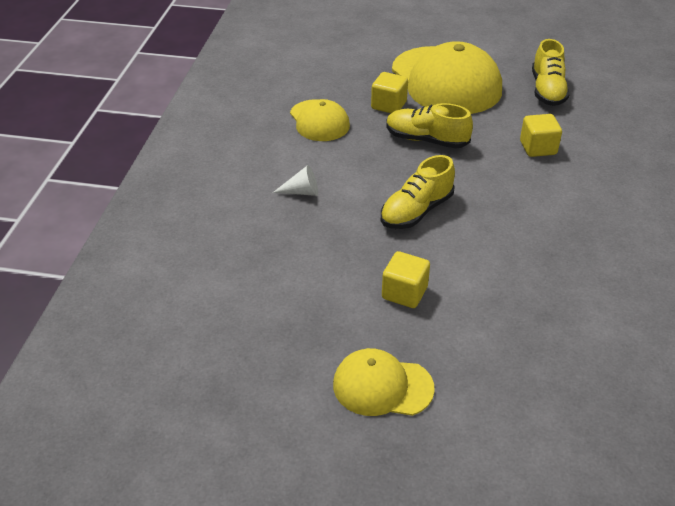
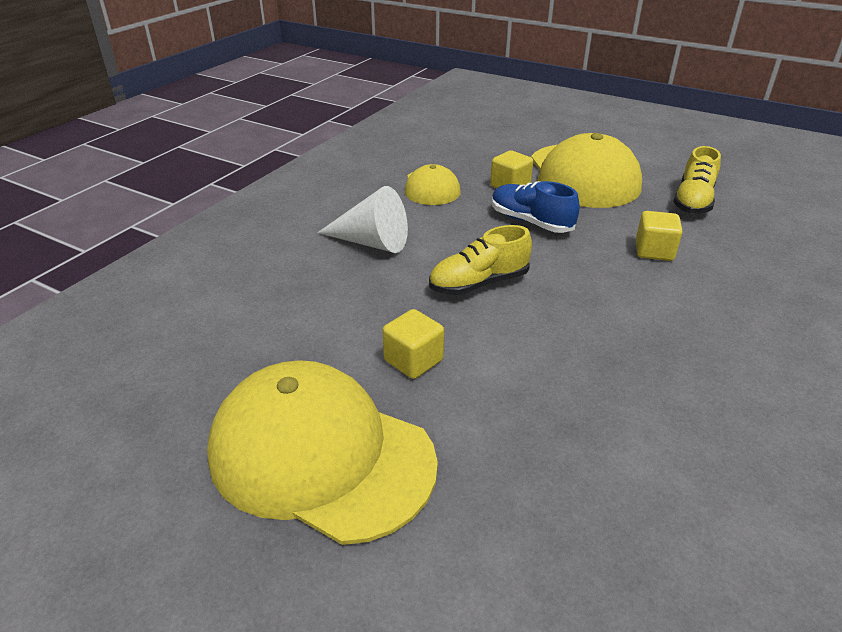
camera: 20 degrees right, 5 degrees down
(301, 192) = (371, 242): white cone -> white cone, size x1.92
(382, 386) = (321, 455): yellow cap -> yellow cap, size x1.86
(426, 140) = (531, 222): yellow shoe -> blue shoe

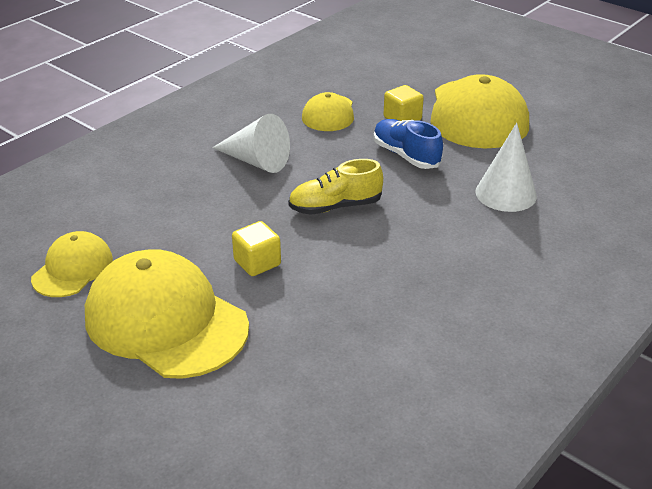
camera: 10 degrees right, 0 degrees up
(179, 396) = (72, 269): none -> yellow cap
(654, 251) = (506, 194): yellow cube -> white cone
(693, 201) = (571, 150): yellow shoe -> none

